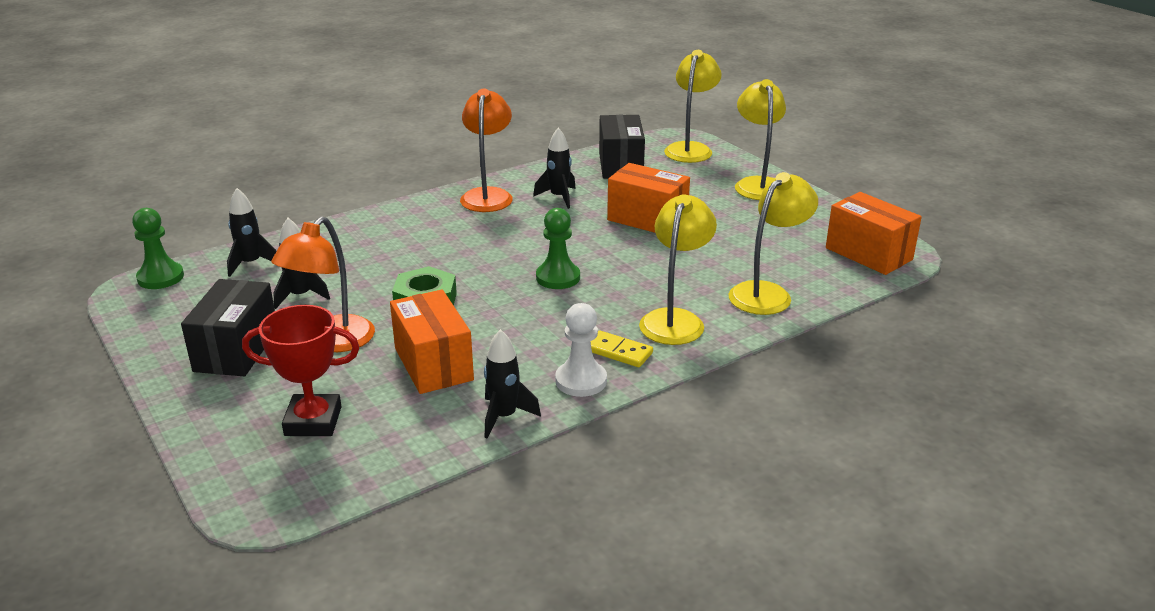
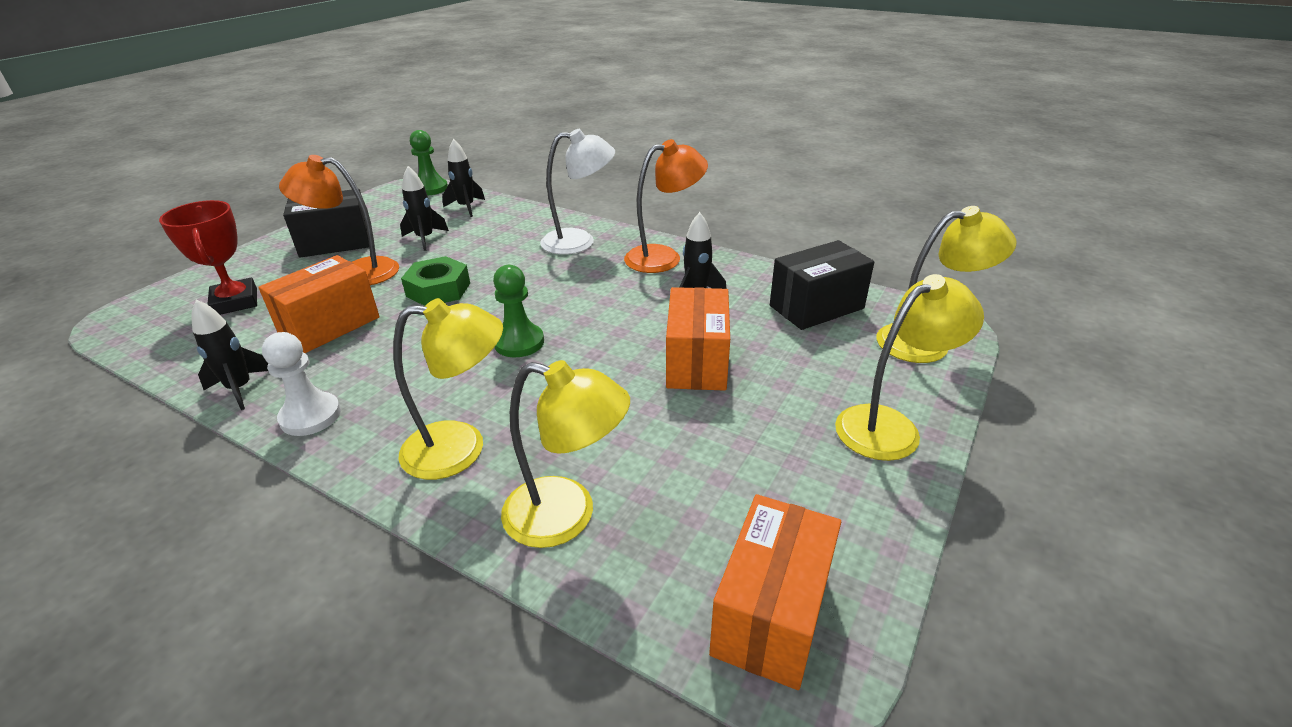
camera: 65 degrees right, 5 degrees up
(413, 222) = (579, 242): none -> white lamp
(618, 351) = (375, 425): yellow domino -> none

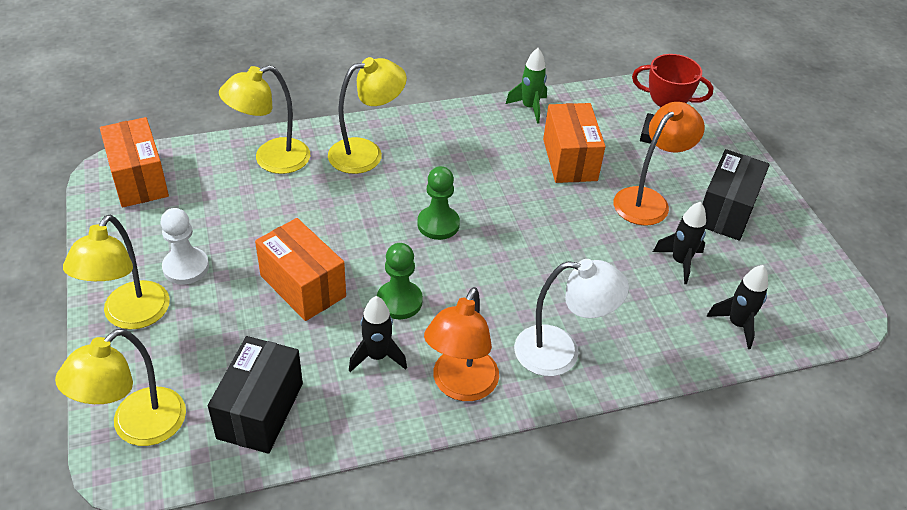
camera: 130 degrees right, 10 degrees up
(240, 389) = (529, 108): black rocket -> green rocket
(310, 416) = (467, 120): white pawn -> white pawn (186, 267)
(431, 188) = (826, 326): green pawn -> green pawn (399, 301)
(438, 289) = (566, 225): green nut -> none
(461, 448) = (366, 153): yellow lamp -> yellow lamp turned 150 degrees counterclockwise
(579, 242) = (561, 352): white lamp -> white lamp turned 120 degrees counterclockwise

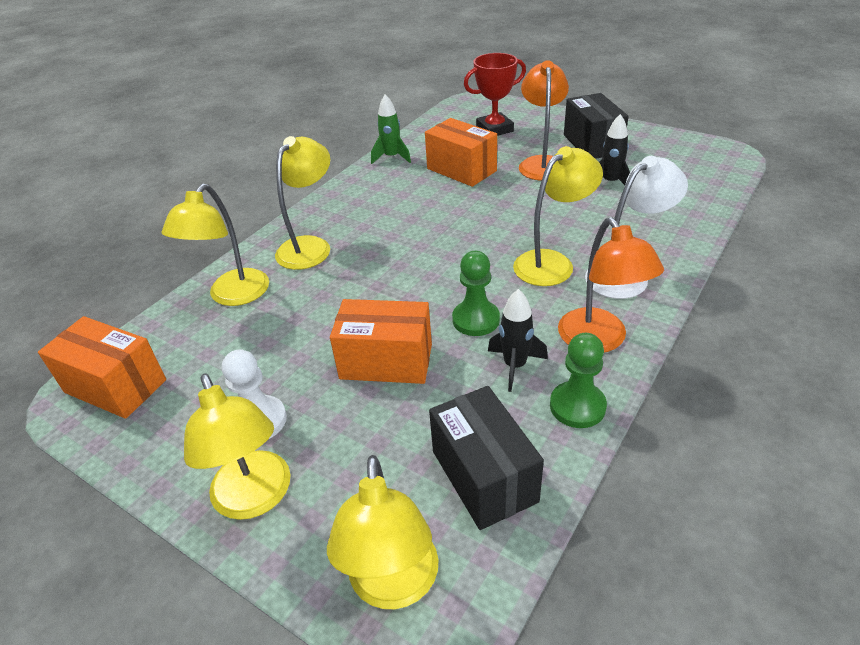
camera: 35 degrees left, 5 degrees down
(438, 224) = (430, 255): green pawn -> green pawn (577, 406)
(519, 298) = (552, 262): none -> yellow lamp
(737, 324) = (690, 193): black rocket -> none

